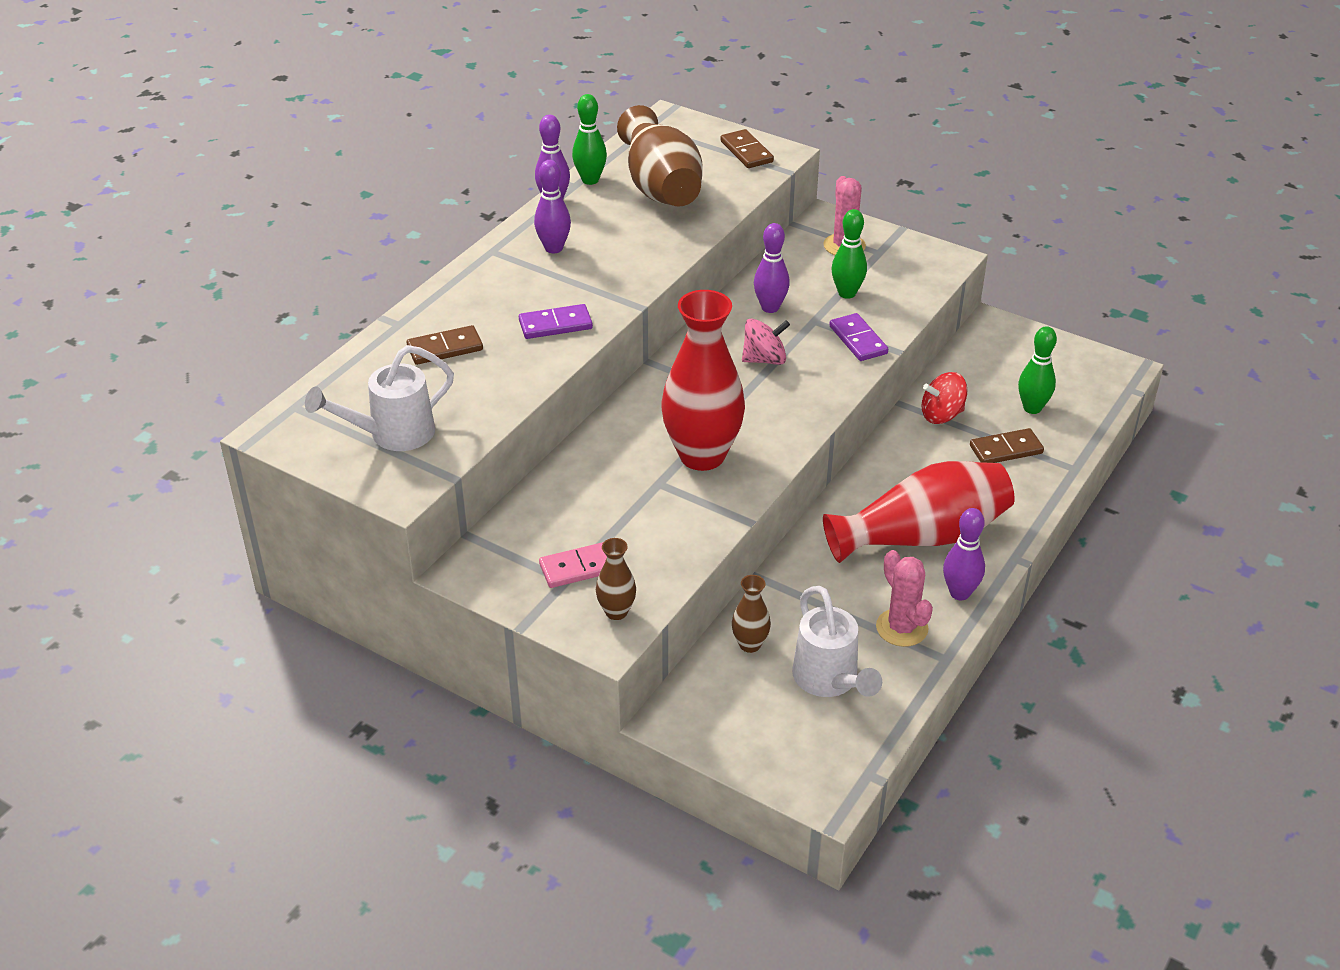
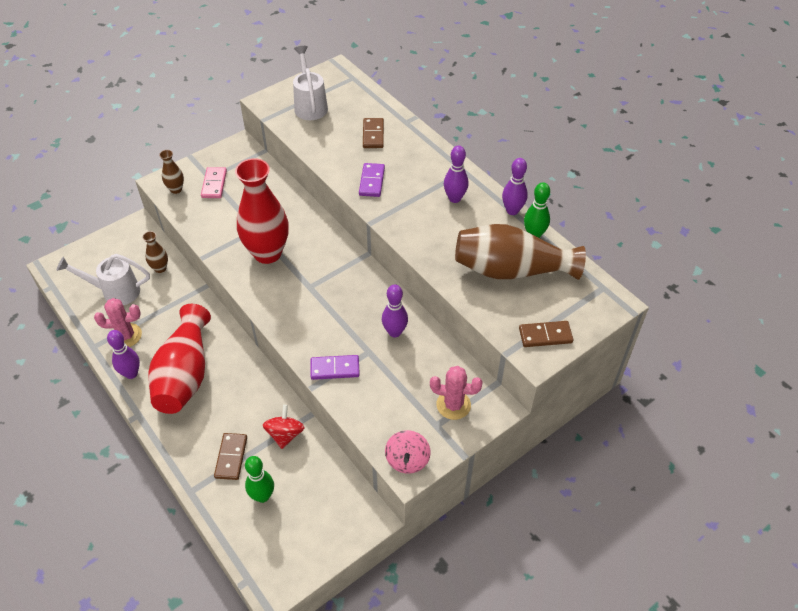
camera: 110 degrees right, 10 degrees up
(764, 359) = (340, 310): pink spinning top -> pink spinning top (407, 460)
(847, 293) = (391, 383): green bowling pin -> none

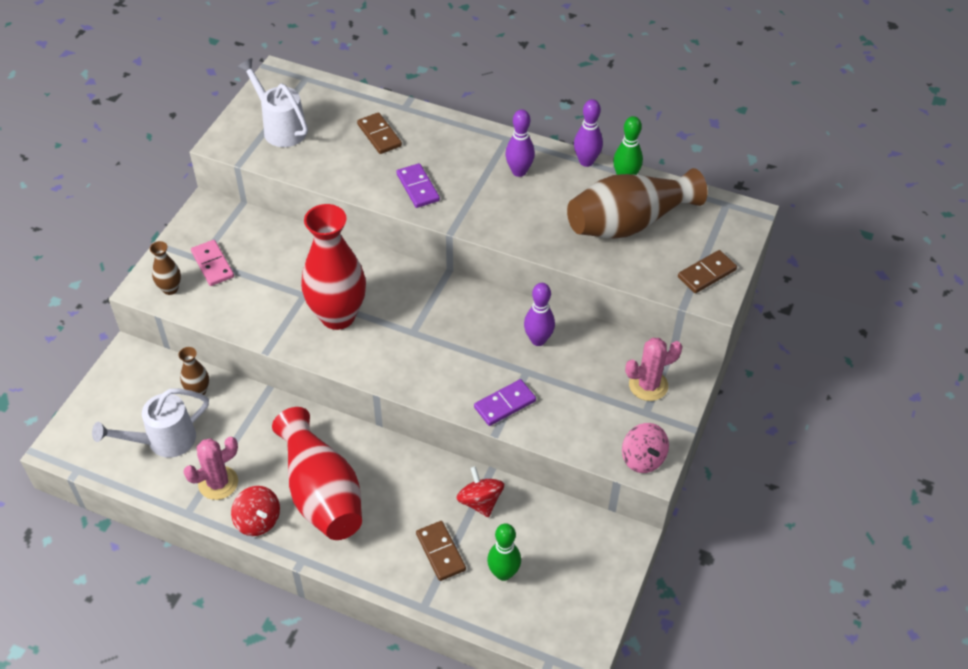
camera: 30 degrees left, 0 degrees up
(131, 373) = (258, 520): purple bowling pin -> red spinning top

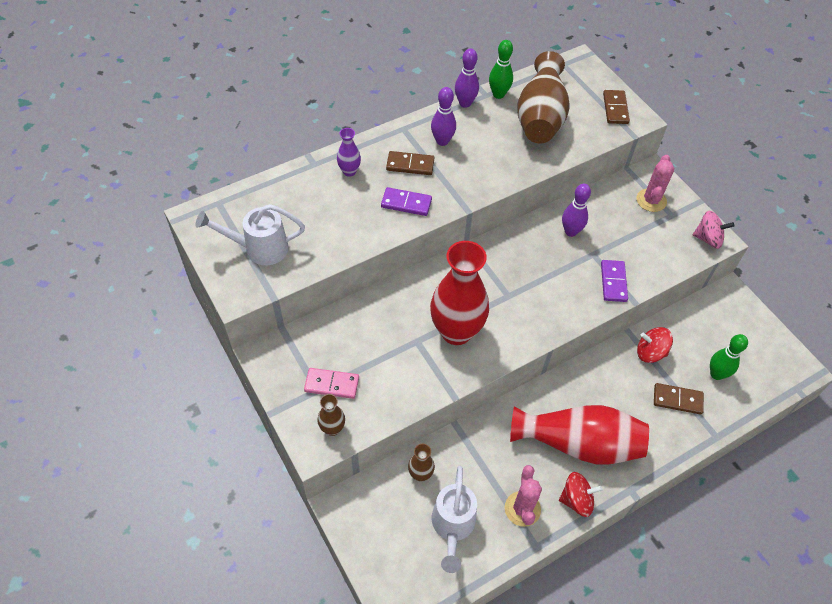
camera: 55 degrees left, 5 degrees up
(379, 135) = (329, 194): brown domino -> brown domino (410, 165)
(418, 133) = (349, 171): none -> purple vase

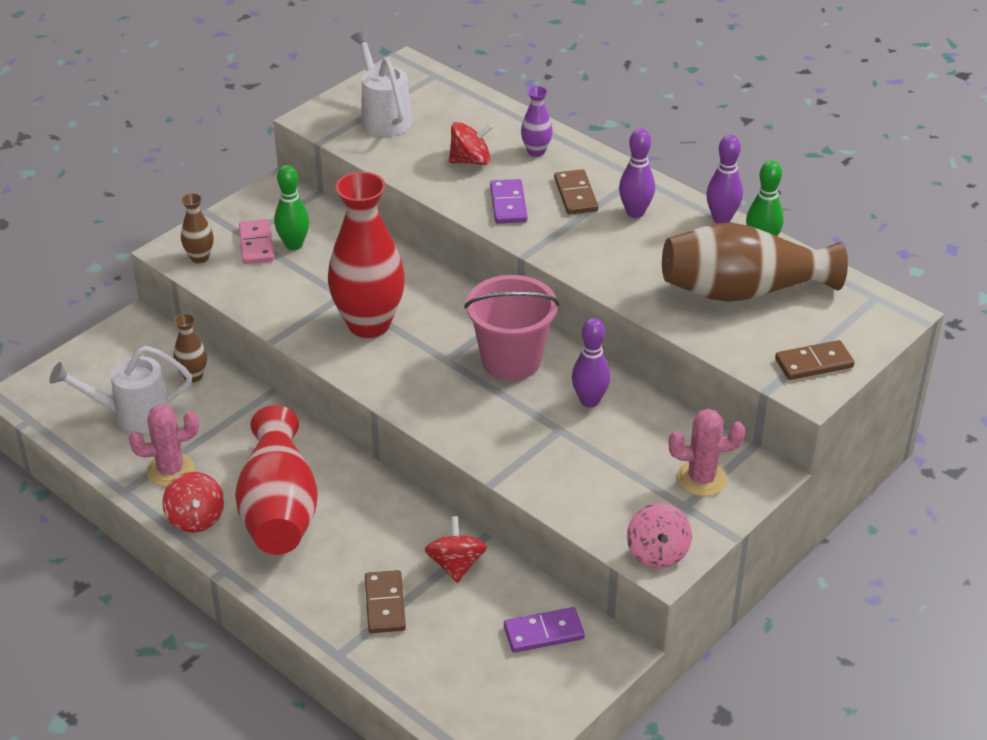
camera: 75 degrees right, 15 degrees down
(344, 210) = (470, 161): none -> red spinning top
(520, 260) = (511, 360): none -> pink bucket
(613, 282) = (517, 456): purple domino -> purple domino (543, 633)
(716, 374) = (448, 646): green bowling pin -> green bowling pin (294, 245)

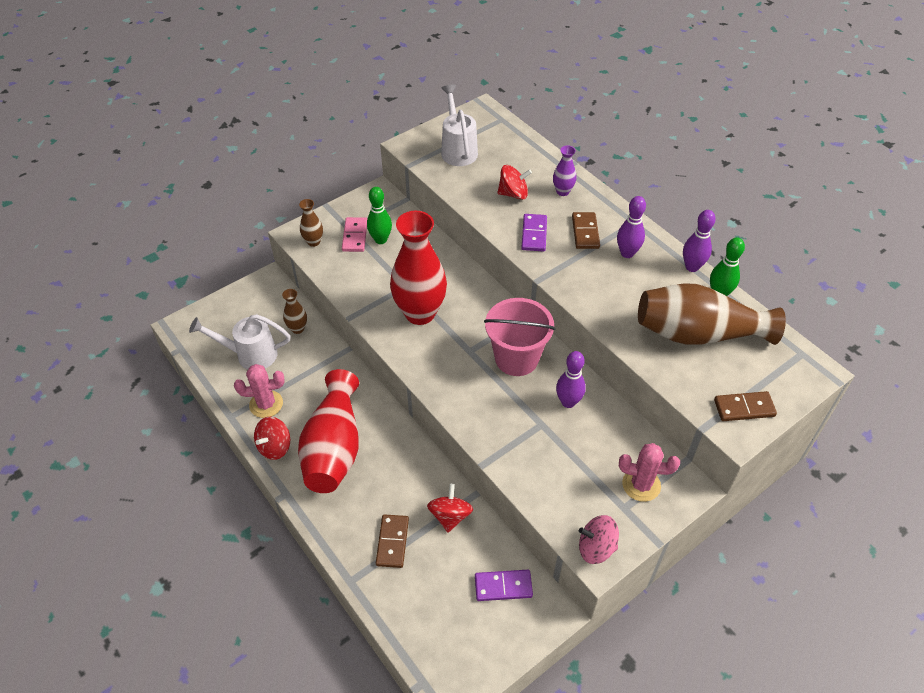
camera: 10 degrees right, 10 degrees up
(196, 518) = (275, 447): red spinning top -> red spinning top turned 45 degrees clockwise
(657, 553) = (596, 548): pink spinning top -> pink spinning top turned 90 degrees clockwise

